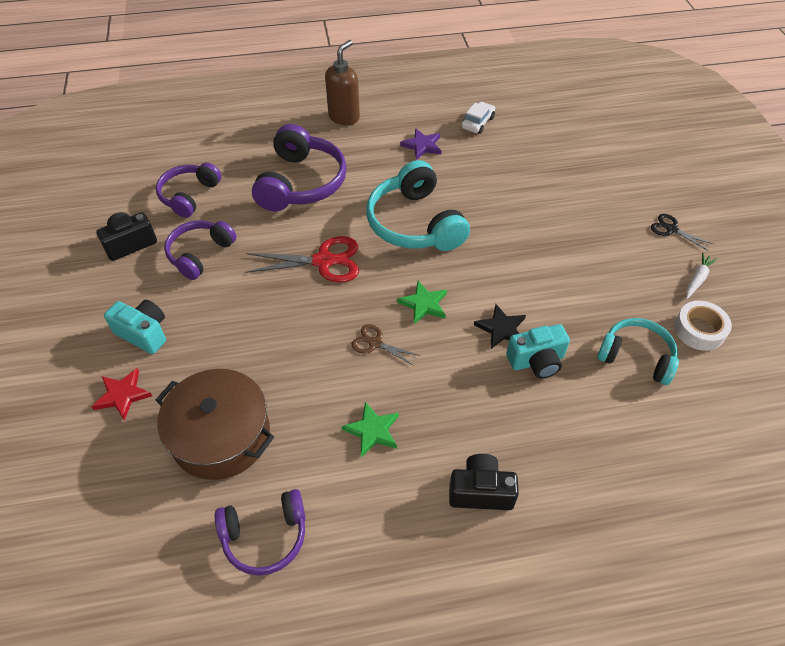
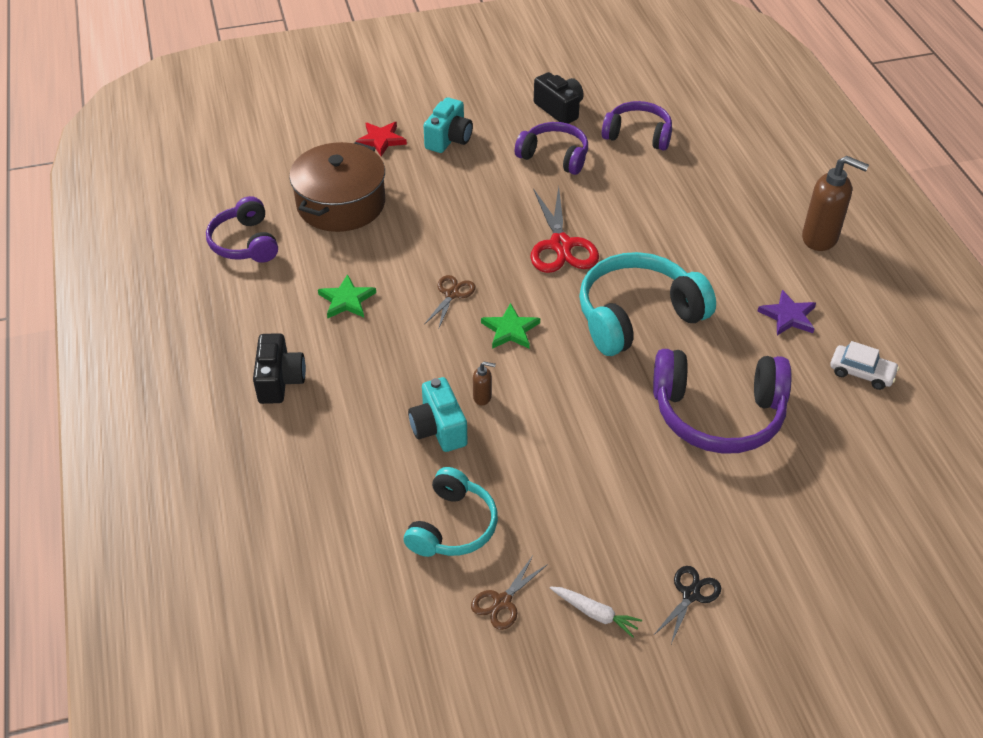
camera: 85 degrees right, 5 degrees down
(301, 183) = (682, 214): purple headphones -> purple headphones (718, 414)
(501, 328) = (482, 397): black star -> brown soap dispenser
(699, 330) = (502, 602): white tape -> brown scissors

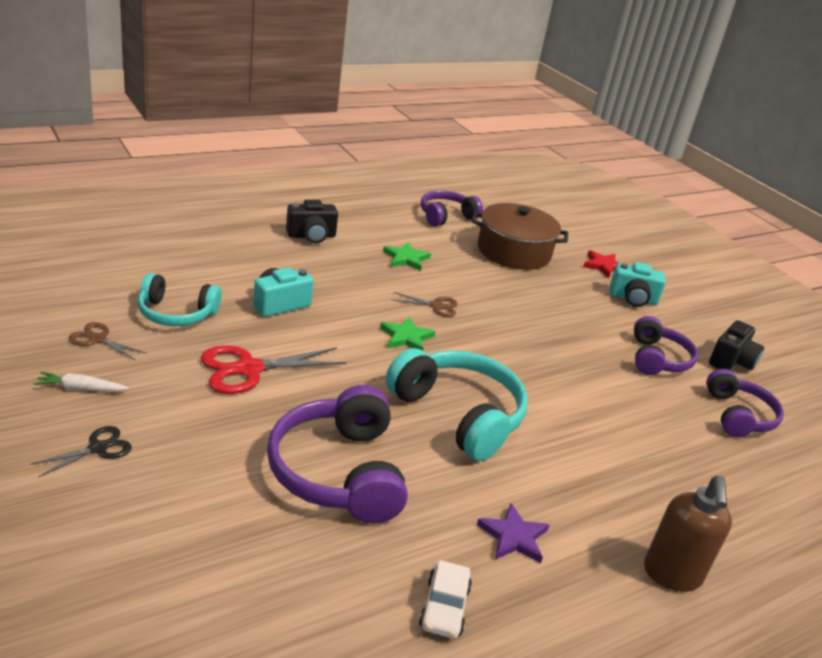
camera: 70 degrees right, 15 degrees down
(482, 397) = (320, 324): brown soap dispenser -> none
(561, 245) = (532, 364): red scissors -> red scissors (249, 369)
(595, 613) = (80, 388): white carrot -> white carrot turned 75 degrees clockwise
(691, 594) = (98, 448): black scissors -> black scissors turned 60 degrees counterclockwise

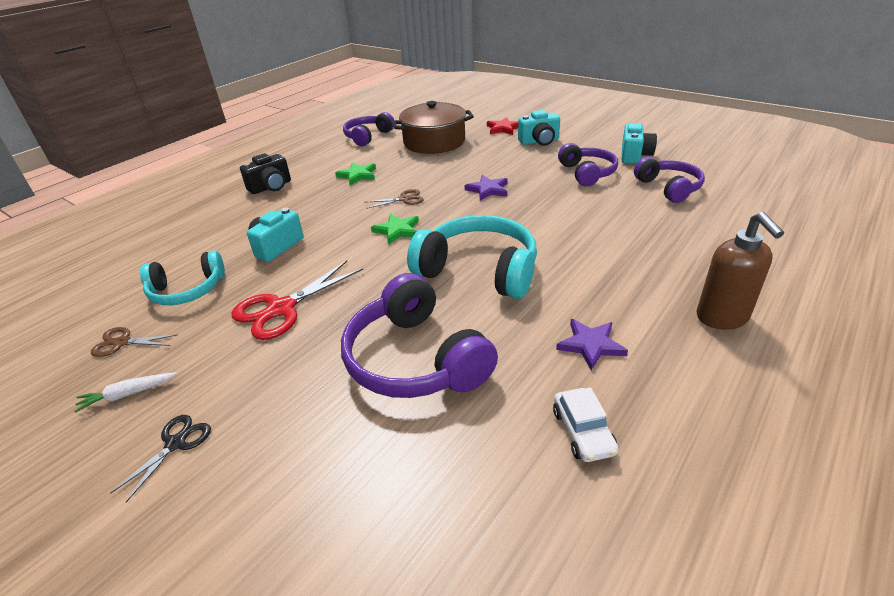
camera: 15 degrees left, 5 degrees up
(531, 332) = (488, 190): none -> purple star
(731, 361) = (634, 155): black camera -> turquoise camera

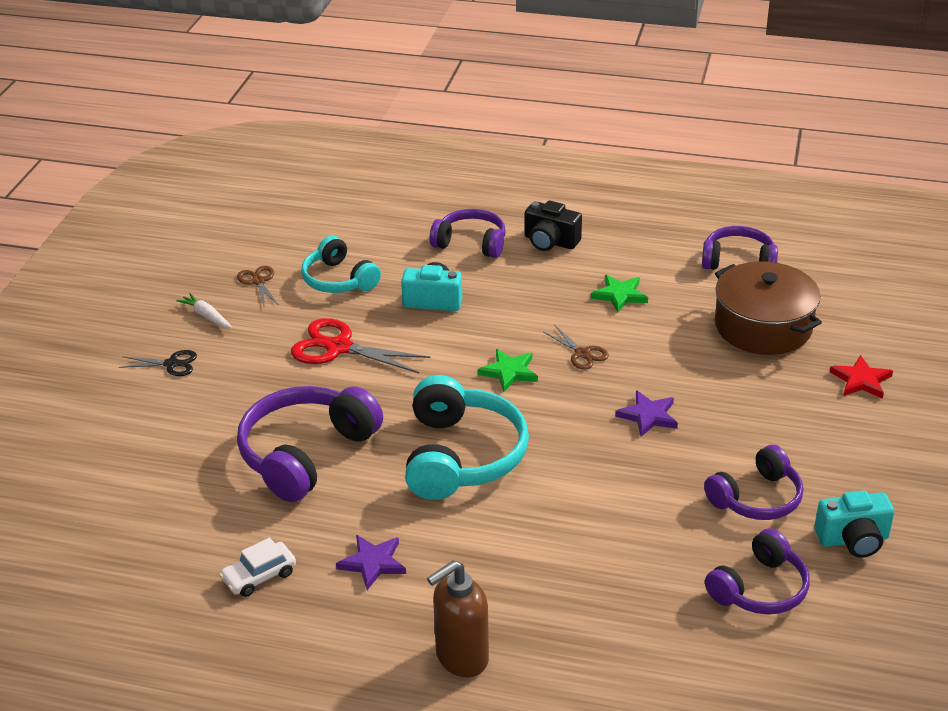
camera: 65 degrees right, 0 degrees up
(229, 217) = (471, 243): none -> purple headphones
(539, 141) = (836, 429): turquoise camera -> none

